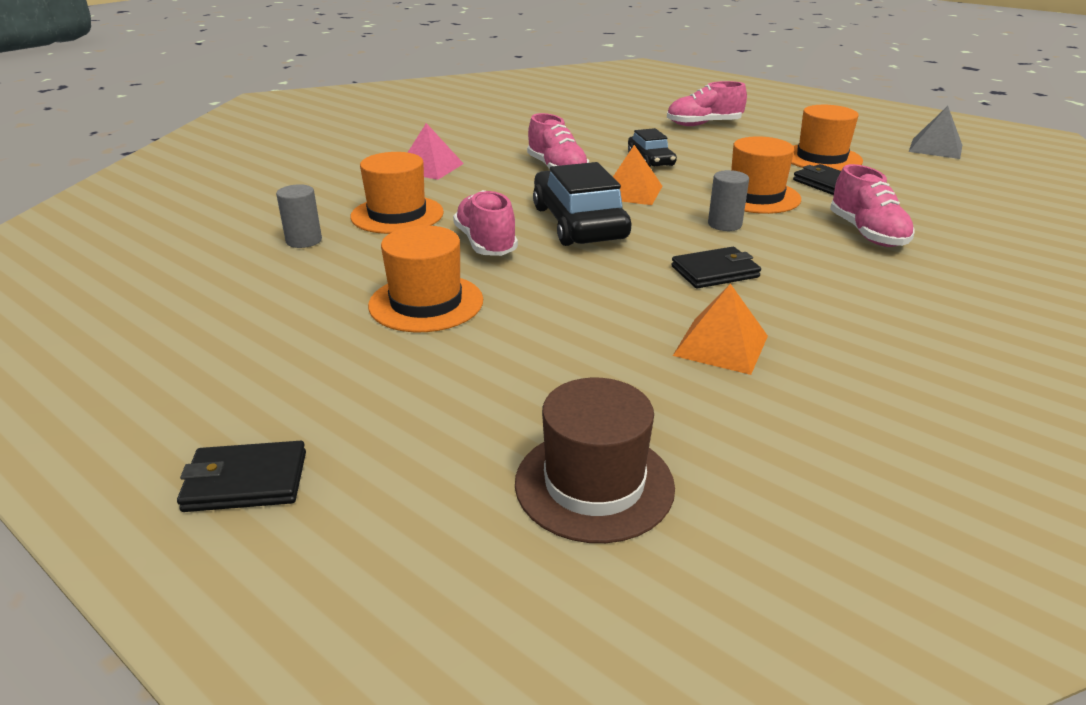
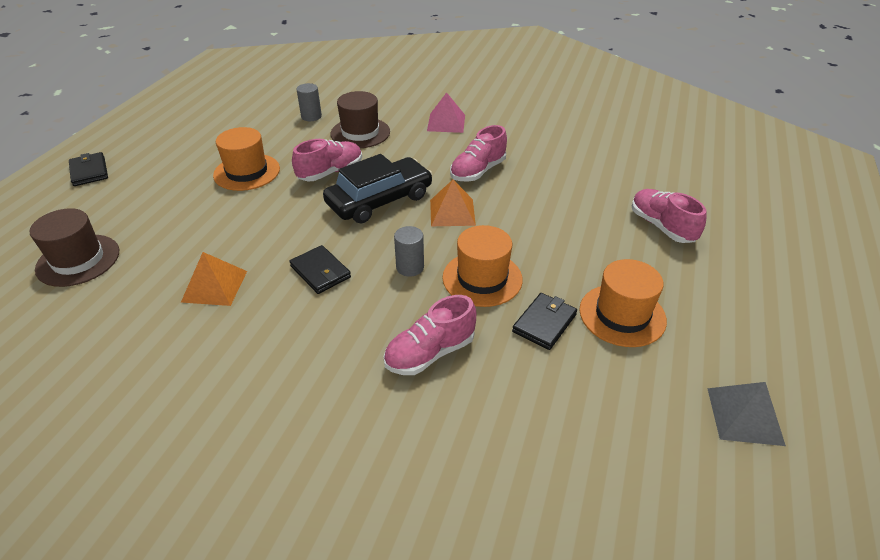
camera: 70 degrees right, 10 degrees up
(397, 215) = (360, 133): orange hat -> brown hat
(650, 160) = (534, 210): black car -> none

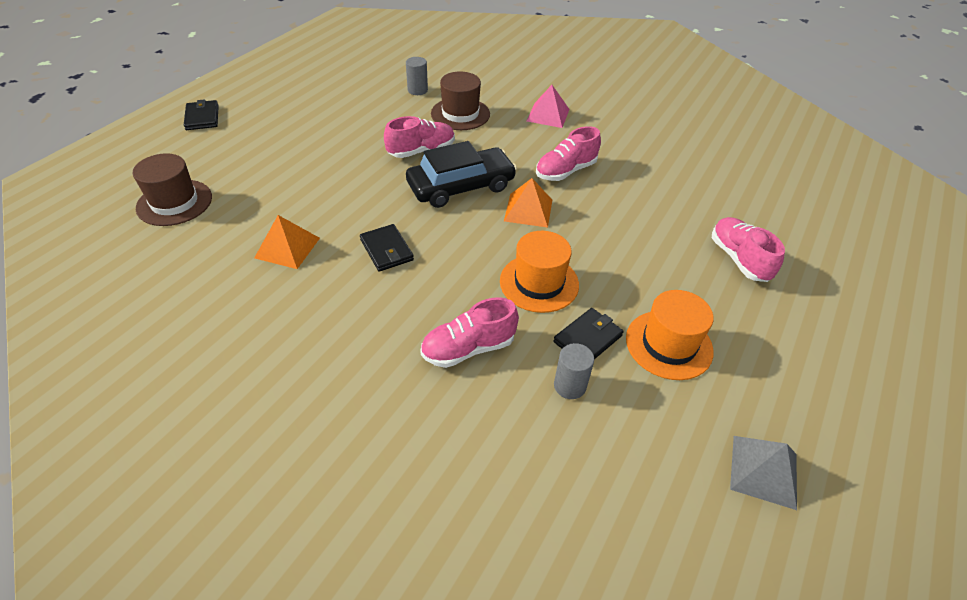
camera: 10 degrees right, 5 degrees up
(247, 172) = (343, 139): orange hat -> none
(410, 267) = (472, 259): grey cylinder -> grey cylinder (569, 386)

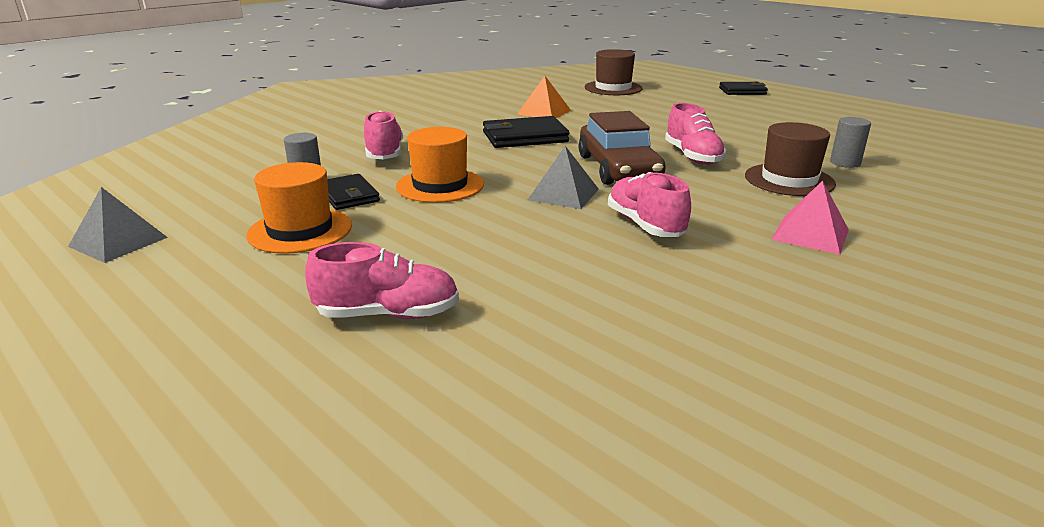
camera: 105 degrees right, 20 degrees down
(386, 250) = (524, 137): black wallet -> black wallet, size x1.53
(461, 186) = (618, 168): black car -> brown car
(528, 210) = (563, 194): orange pyramid -> grey pyramid

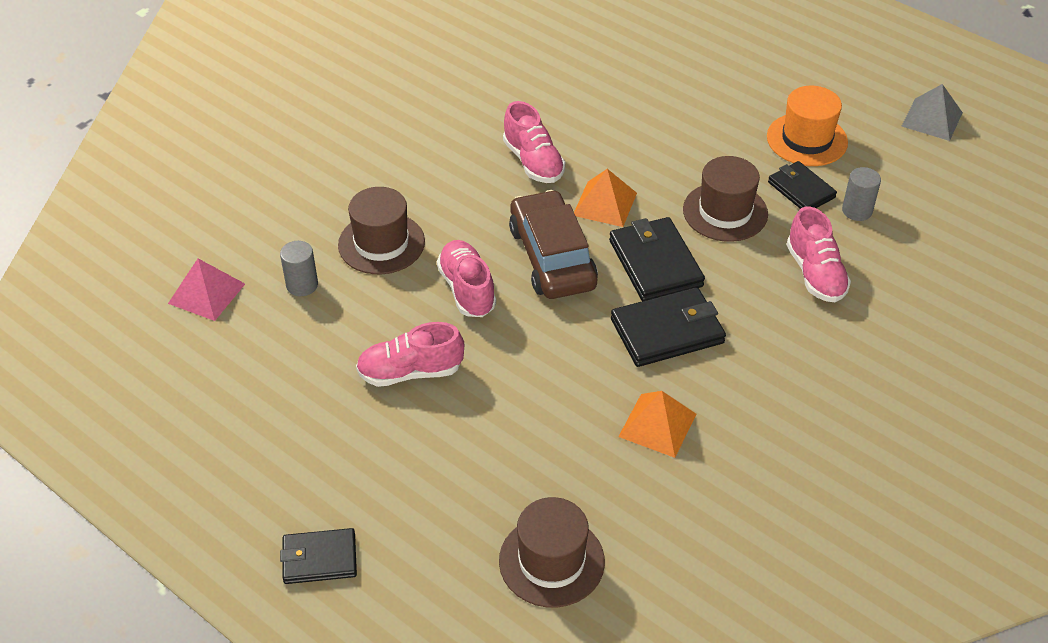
camera: 175 degrees right, 20 degrees up
(388, 314) = (695, 68): pink shoe -> pink shoe (410, 372)
(440, 185) = (725, 212): orange hat -> brown hat
(523, 163) = (655, 263): none -> black wallet
(563, 194) = (605, 204): grey pyramid -> orange pyramid
(810, 234) = (404, 158): pink pyramid -> pink pyramid (206, 293)

